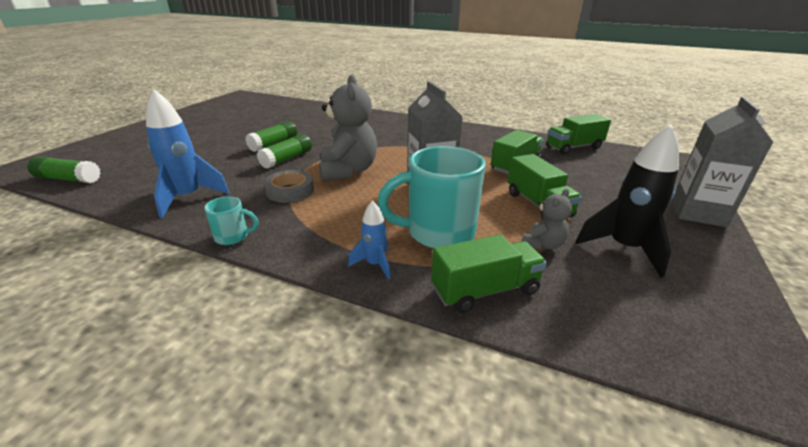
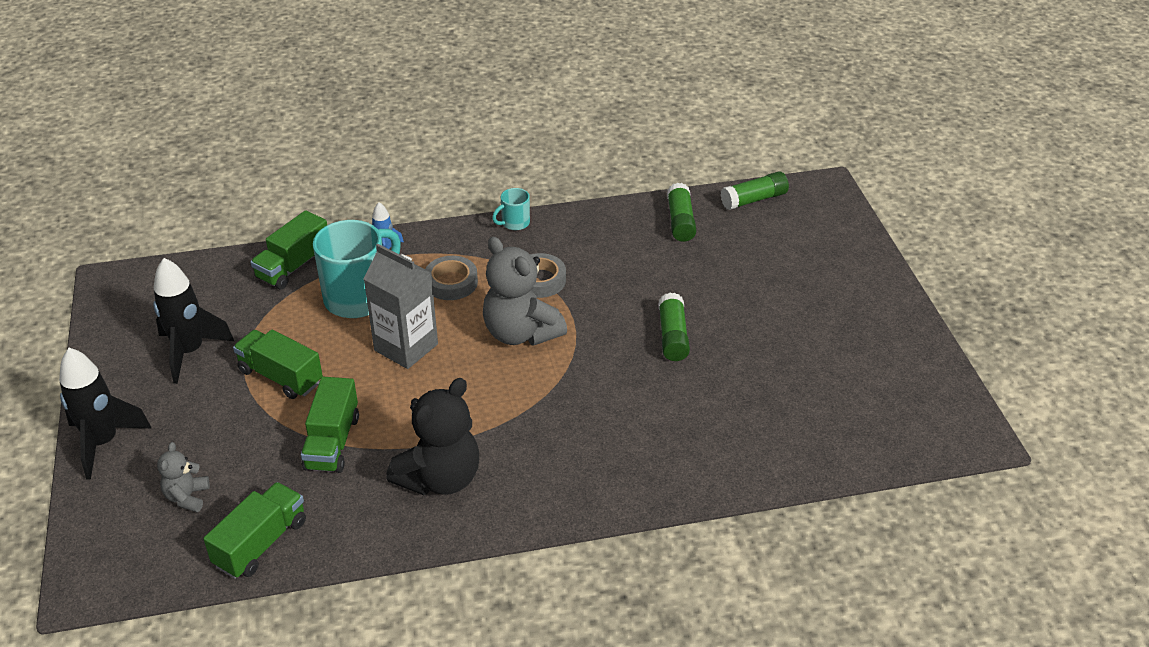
camera: 145 degrees right, 10 degrees up
(188, 198) = (613, 233): blue rocket -> none
(287, 159) = (612, 319): green glue stick -> green glue stick (680, 221)
(351, 213) = (451, 282): none -> grey tape
(463, 140) = (440, 478): none -> black teddy bear
(543, 244) = (262, 325): grey teddy bear -> grey teddy bear (187, 497)
(698, 213) = (103, 443): grey carton -> black rocket

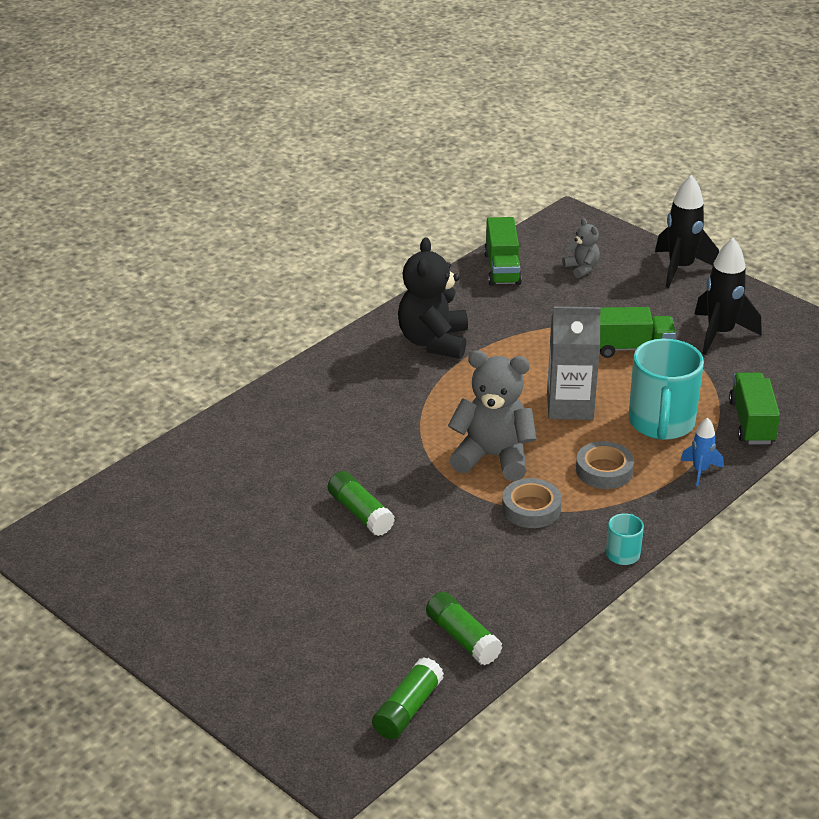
camera: 145 degrees right, 5 degrees down
(332, 442) = (535, 329): green truck -> none

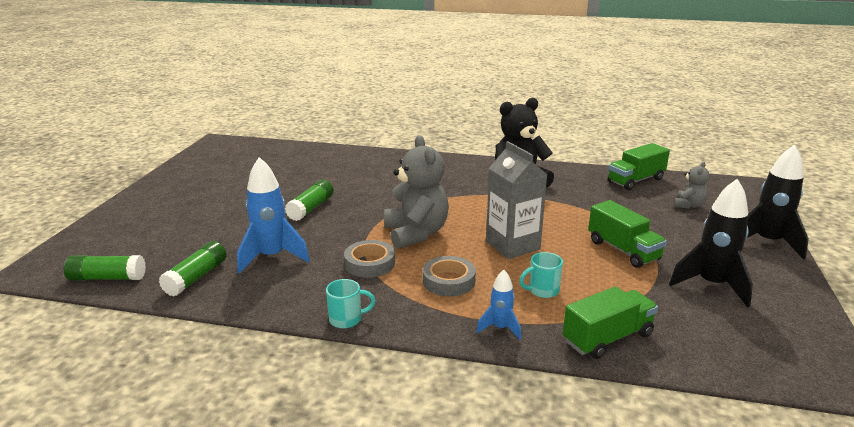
camera: 60 degrees right, 10 degrees down
(461, 572) = (272, 257): none -> blue rocket
(661, 424) = (542, 290): turquoise mug -> turquoise mug, size x0.47

